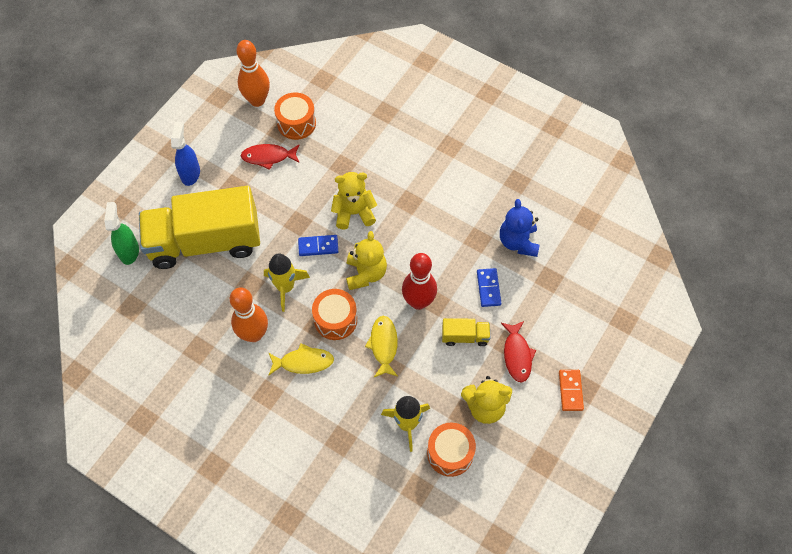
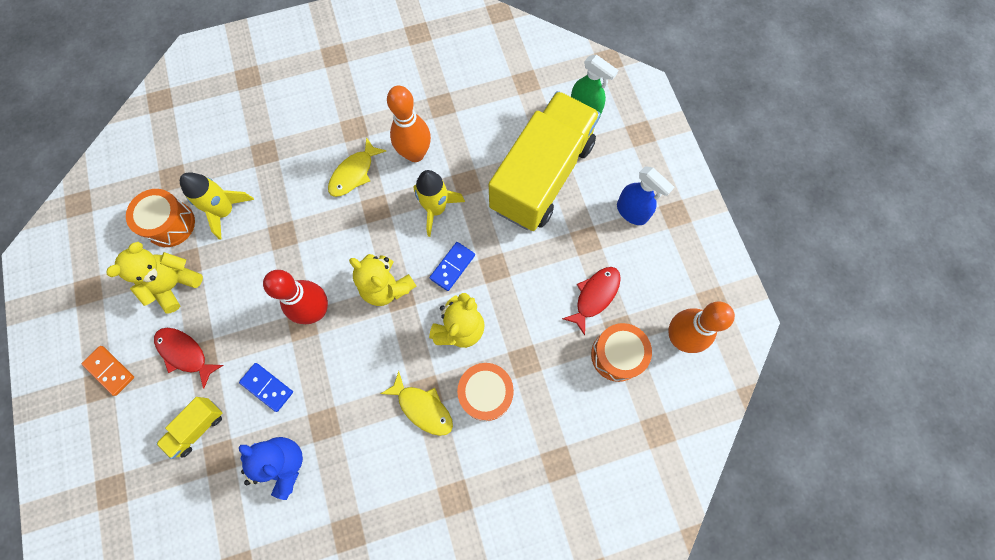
camera: 130 degrees right, 10 degrees up
(335, 320) = (367, 226): orange drum -> orange drum (486, 393)
(383, 345) = (306, 247): yellow fish -> yellow fish (422, 407)
(465, 336) = (246, 322): yellow truck -> yellow truck (197, 428)

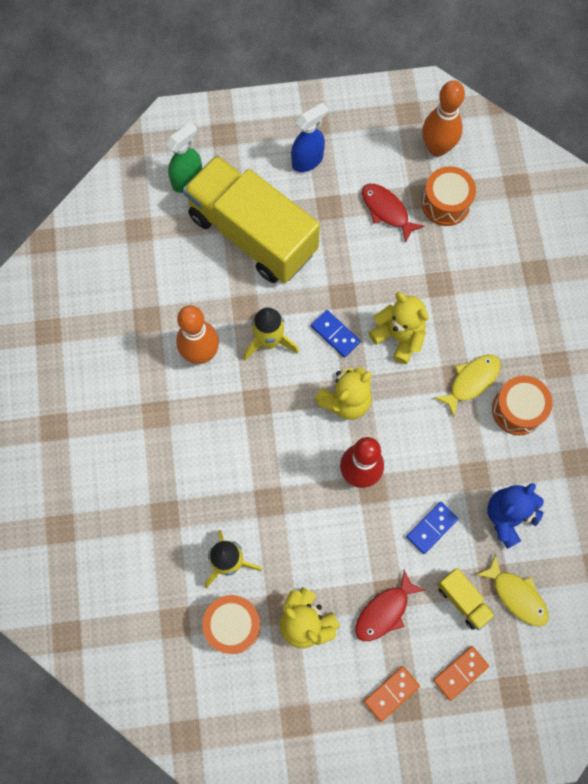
camera: 80 degrees left, 0 degrees up
(128, 434) = (460, 673): none -> orange domino
(354, 173) = (211, 419): yellow fish -> yellow fish (516, 595)
(486, 393) = (465, 323): orange drum -> orange drum (517, 410)

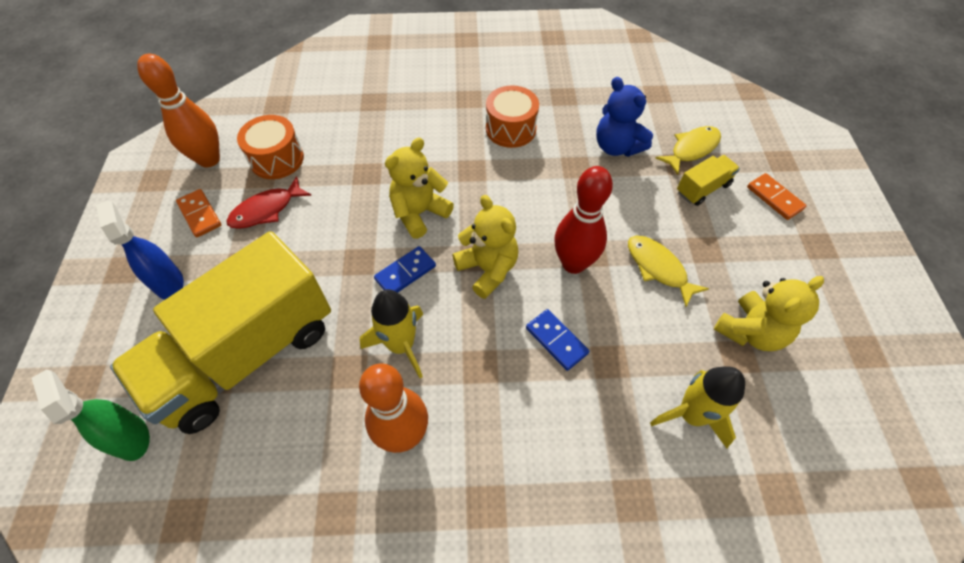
camera: 85 degrees left, 15 degrees down
(233, 625) = (770, 415): orange drum -> none
(384, 611) = (725, 254): red fish -> none
(391, 693) = (810, 256): orange domino -> orange domino (200, 214)
(431, 528) = (632, 206): blue domino -> blue domino (556, 340)
(471, 381) = (478, 159): yellow fish -> yellow fish (658, 268)

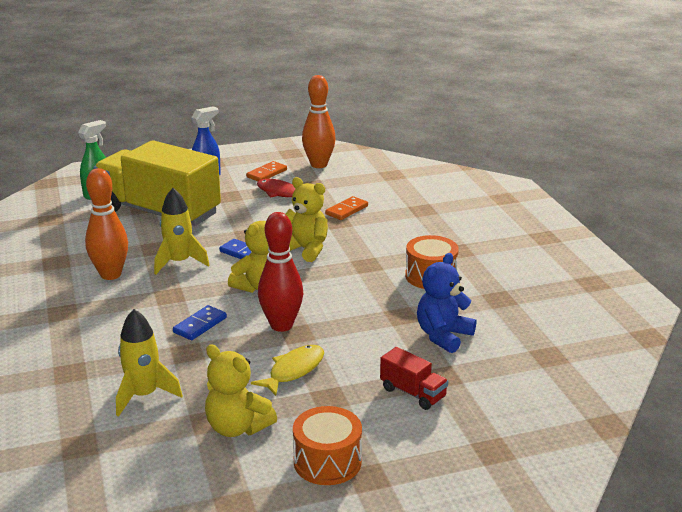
camera: 75 degrees right, 30 degrees down
(277, 159) = (333, 186): orange drum -> orange drum (327, 462)
(691, 149) = (470, 383): yellow fish -> none
(702, 188) = (413, 393): yellow truck -> red truck
(774, 198) = (425, 444): orange domino -> orange domino (346, 210)

